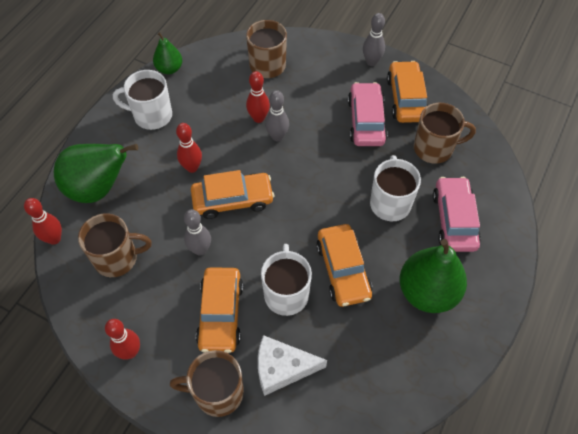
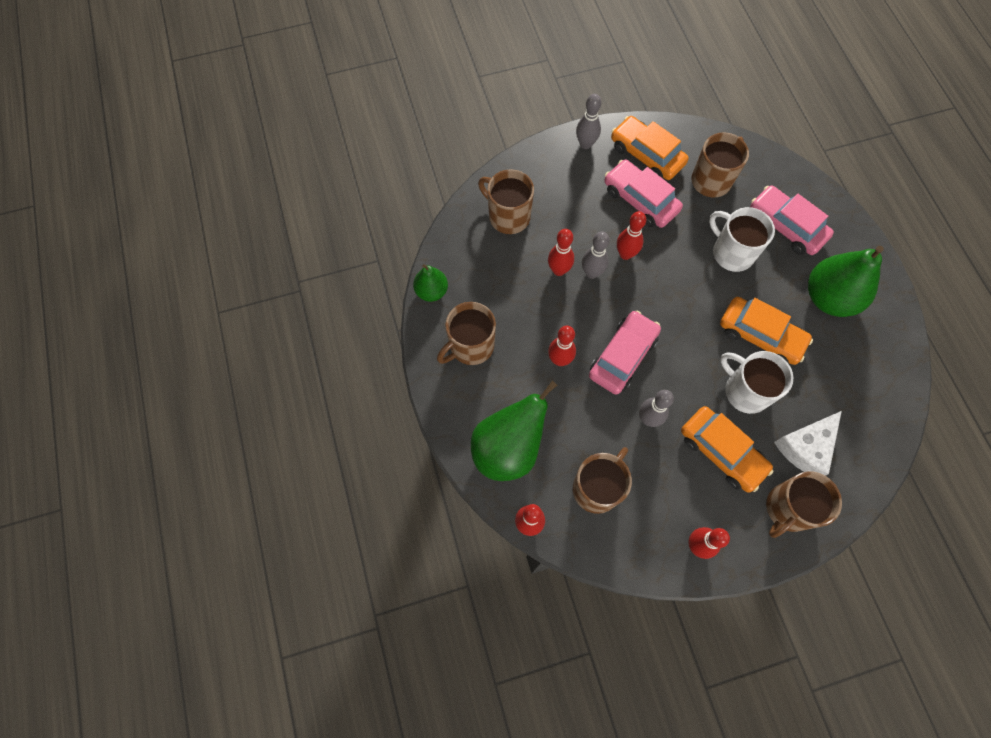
camera: 45 degrees left, 10 degrees up
(151, 115) = (470, 346): white mug -> brown mug
(232, 200) = (622, 356): orange car -> pink car
(314, 144) = (625, 254): none -> red bowling pin

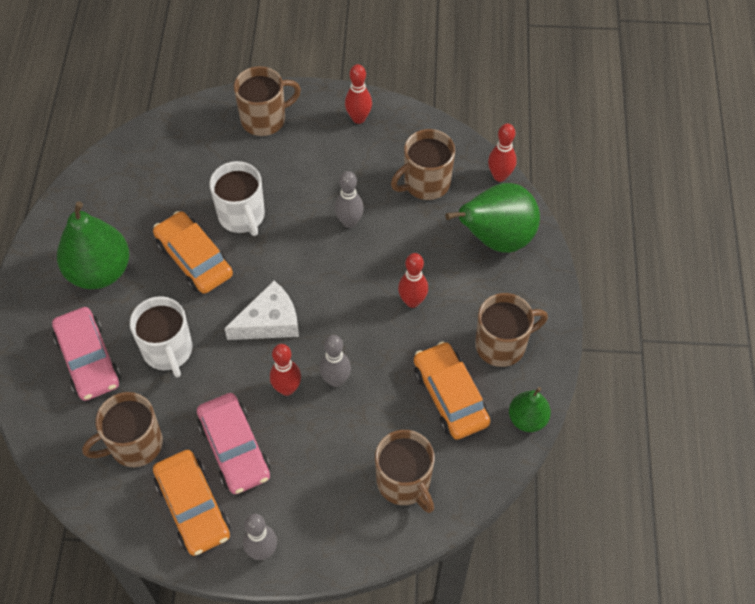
camera: 160 degrees left, 10 degrees down
(559, 270) = (372, 395): red bowling pin -> none
(622, 356) = (345, 284): pink car -> none
(721, 452) = (296, 176): orange car -> orange car (450, 396)
(806, 447) = (217, 156): white cheese -> white cheese (269, 322)

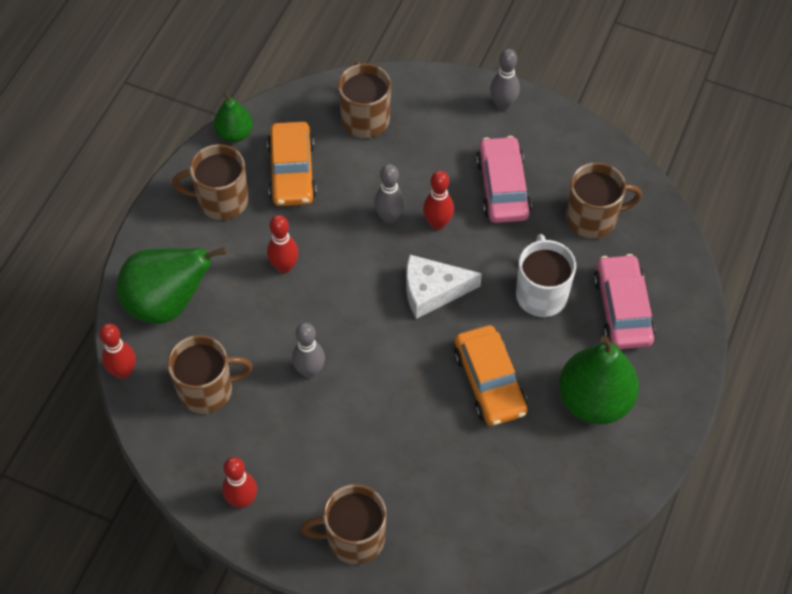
camera: 160 degrees left, 0 degrees up
(193, 507) = (552, 153): orange car -> none
(242, 216) = (422, 416): white mug -> none

